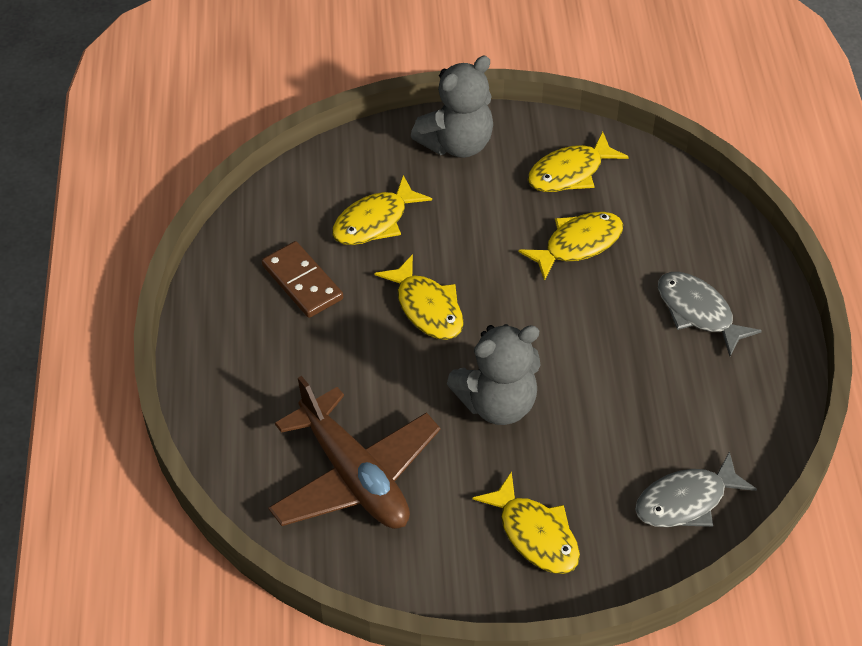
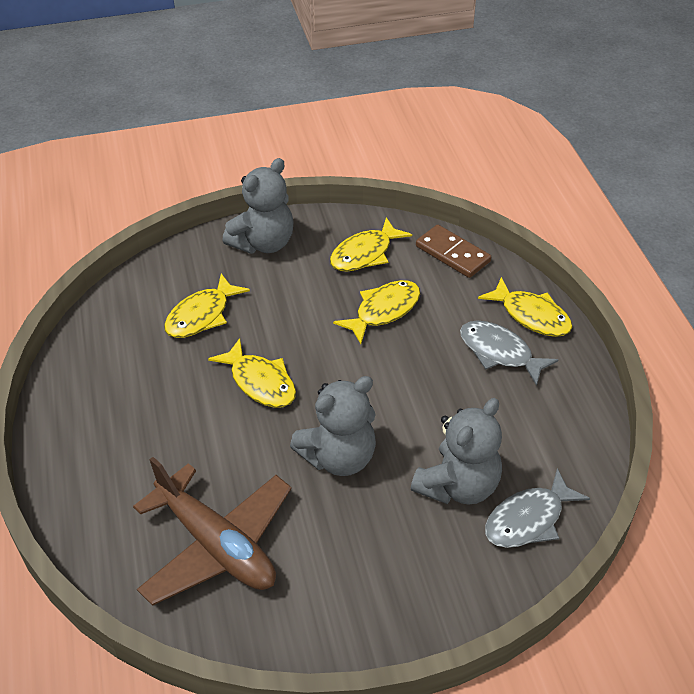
camera: 10 degrees left, 5 degrees down
(302, 282) = (143, 376): brown domino -> brown domino (452, 254)
(535, 534) = (397, 573): yellow fish -> yellow fish (531, 315)
(619, 453) = (458, 486): none -> grey teddy bear

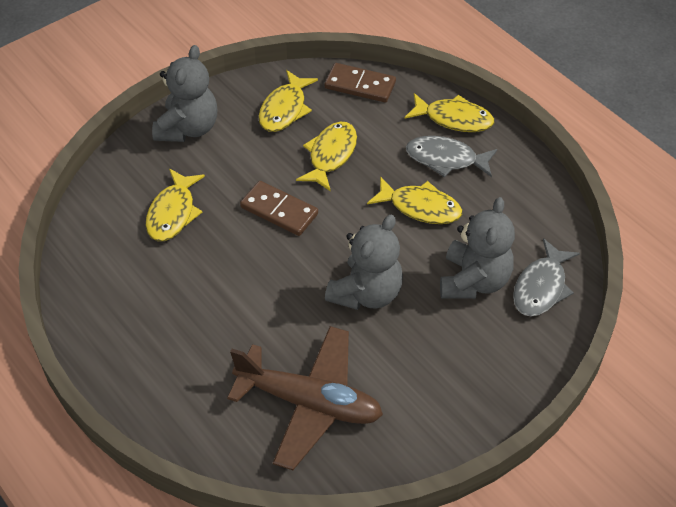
camera: 25 degrees left, 5 degrees up
(260, 382) = (262, 254): yellow fish -> yellow fish (420, 207)
(302, 347) = (279, 210): none -> brown domino

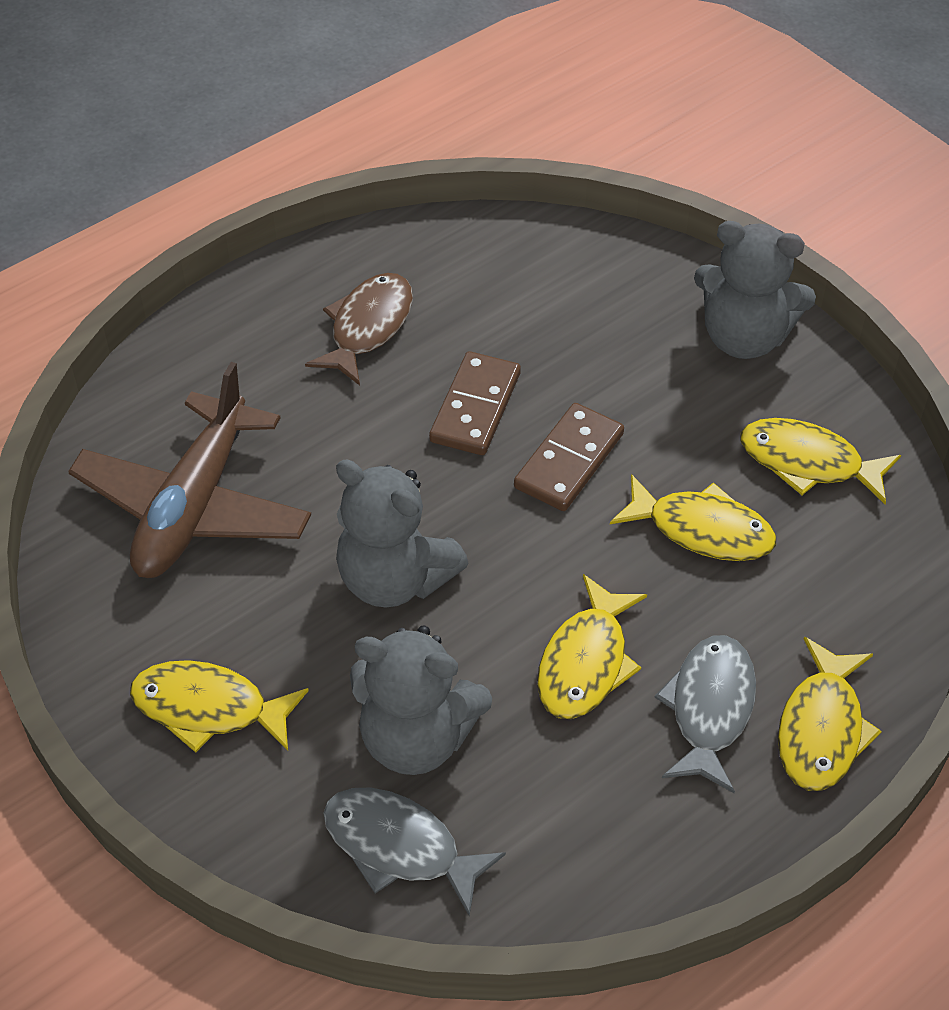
camera: 90 degrees right, 0 degrees up
(158, 313) = (368, 327): none -> brown fish
(173, 213) = (558, 331): yellow fish -> yellow fish (208, 708)
(360, 85) = (890, 574): brown domino -> brown domino (475, 407)

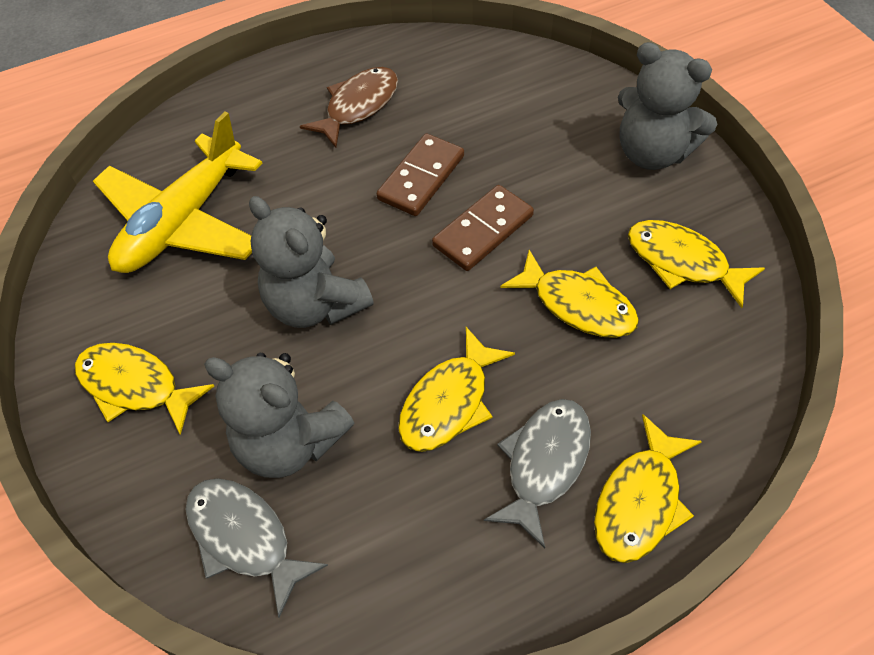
camera: 15 degrees right, 5 degrees up
(194, 505) = (183, 221): brown plane -> yellow plane

